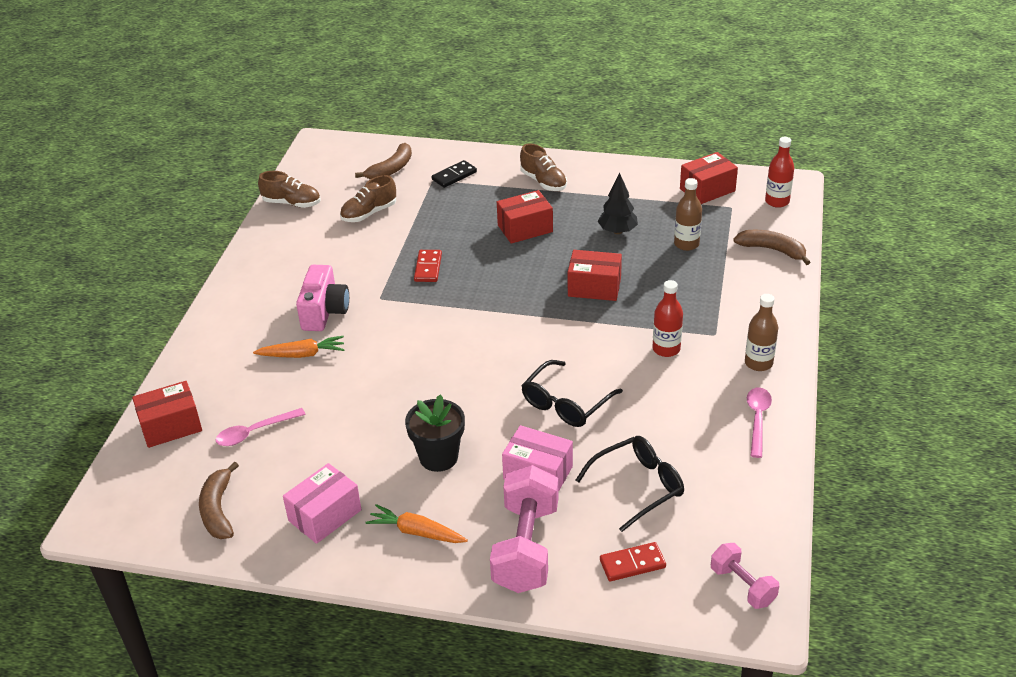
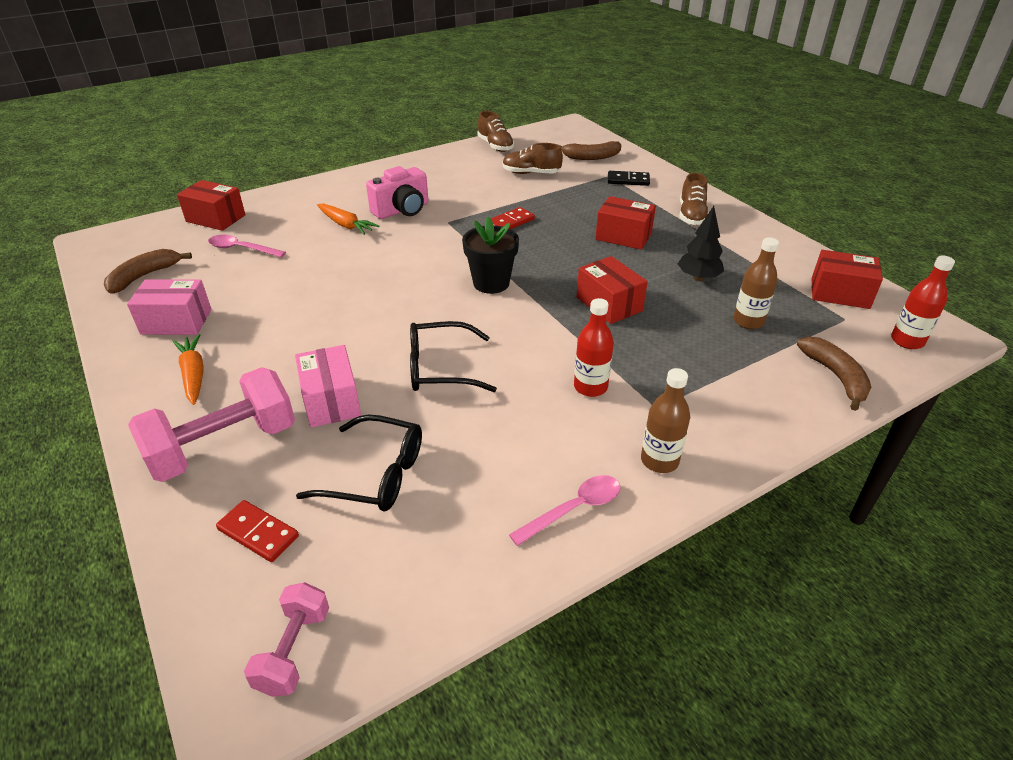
camera: 45 degrees right, 0 degrees up
(438, 457) = (296, 338): black flower pot -> black flower pot (491, 283)

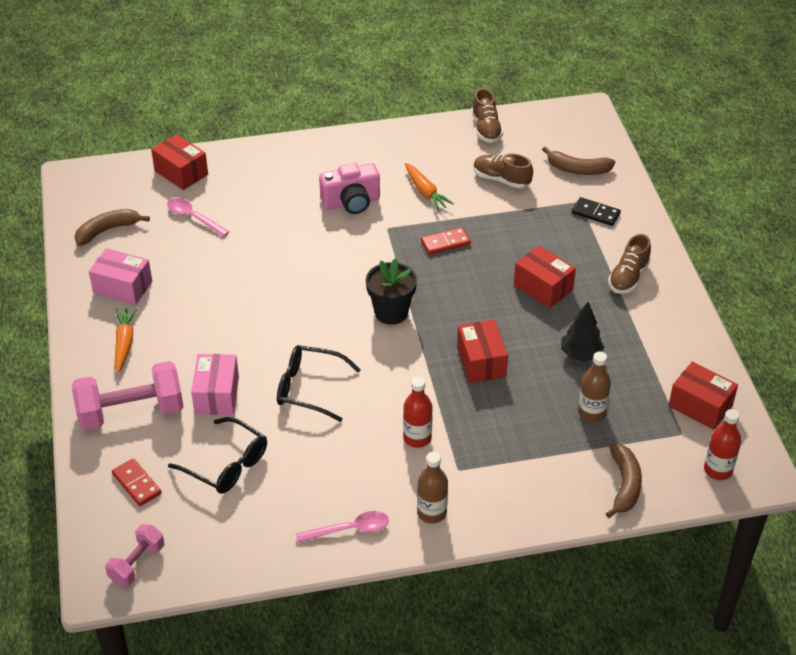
camera: 20 degrees right, 5 degrees up
(346, 225) = (293, 209): orange carrot -> orange carrot (425, 192)

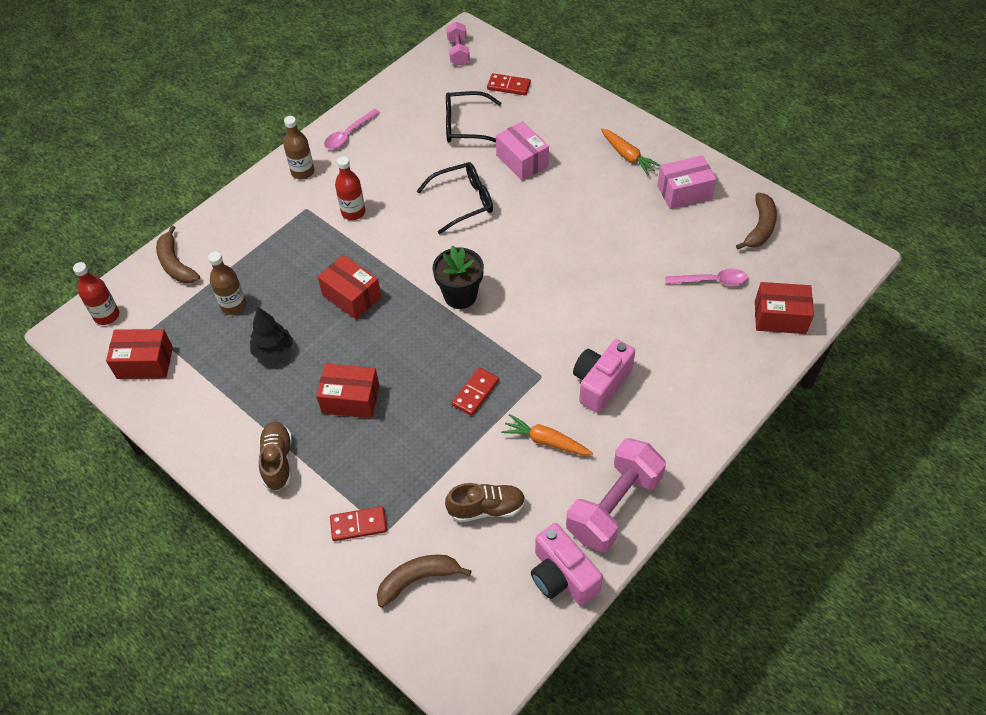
camera: 145 degrees right, 10 degrees up
(131, 412) = (564, 119): pink dumbbell -> pink dumbbell (613, 506)
(486, 129) = (562, 576): brown shoe -> pink camera
(595, 213) = (358, 525): black domino -> red domino

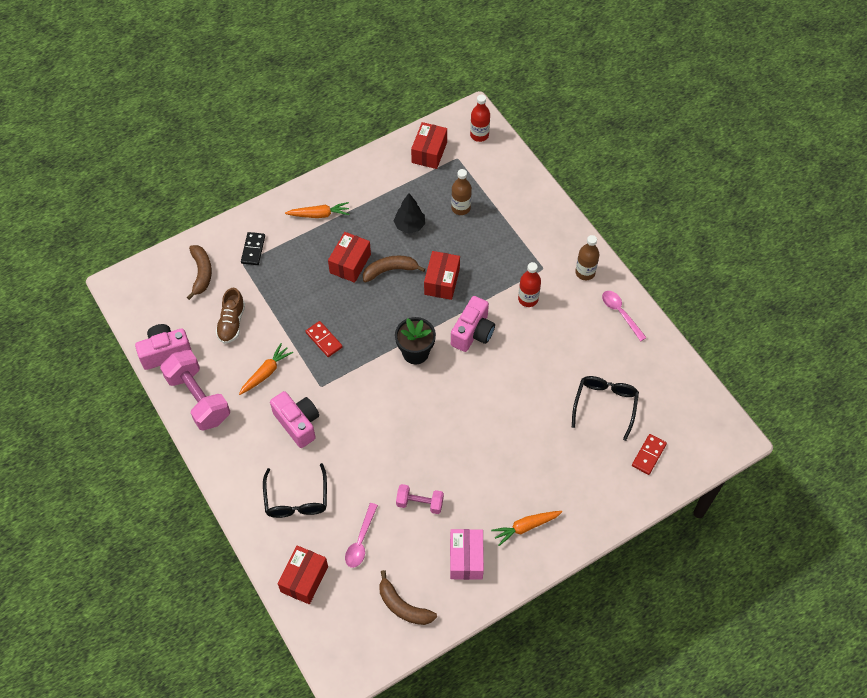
camera: 105 degrees right, 5 degrees up
(176, 264) = (513, 178): brown banana -> brown banana (390, 270)
(278, 461) = (319, 214): brown shoe -> orange carrot
(351, 296) = (442, 281): red box -> red box turned 45 degrees counterclockwise
(358, 525) = (253, 249): red domino -> black domino
(414, 250) = (473, 332): none -> pink camera
(458, 52) = (709, 425): pink dumbbell -> pink dumbbell (420, 503)
(463, 201) = (513, 380): black glasses -> black glasses (296, 499)
(522, 161) = (547, 438): pink box -> none

